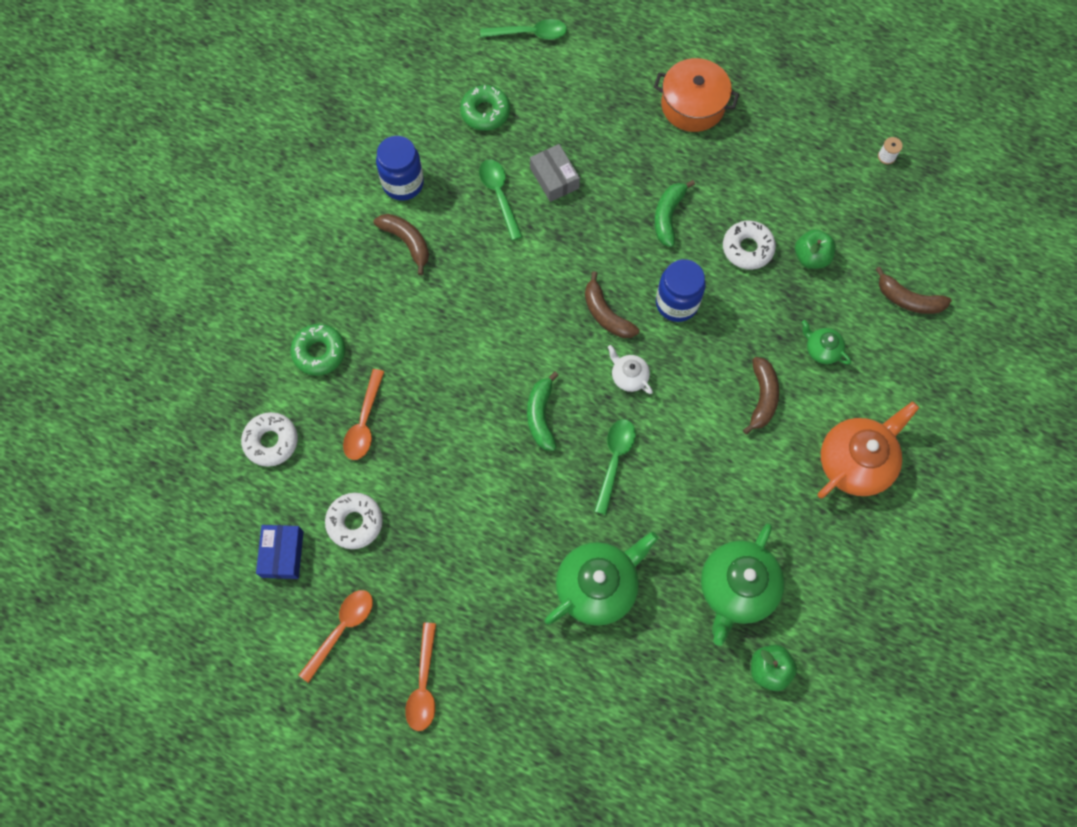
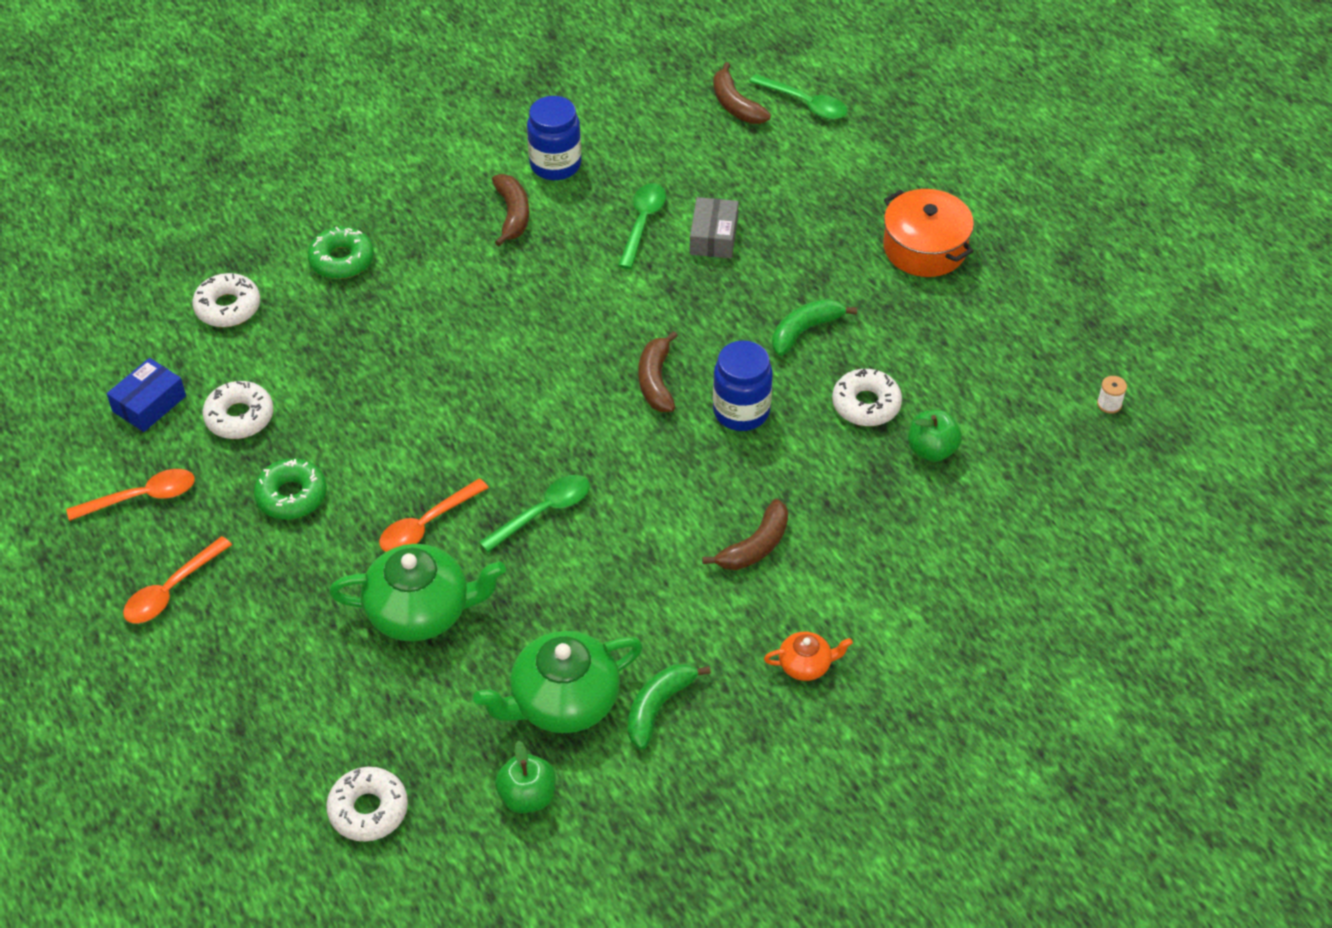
camera: 35 degrees right, 20 degrees down
(364, 422) = (328, 340): orange spoon -> orange spoon (426, 525)
(485, 112) = (695, 147): green donut -> green donut (291, 496)
(541, 416) = (505, 431): green banana -> green banana (658, 707)
(629, 376) = (628, 447): white teapot -> none
(683, 749) = (368, 810): none -> white donut
(822, 349) = (864, 540): green teapot -> none
(855, 462) = (806, 665): orange teapot -> orange teapot, size x0.49
(908, 299) = (1010, 549): brown banana -> brown banana (735, 105)

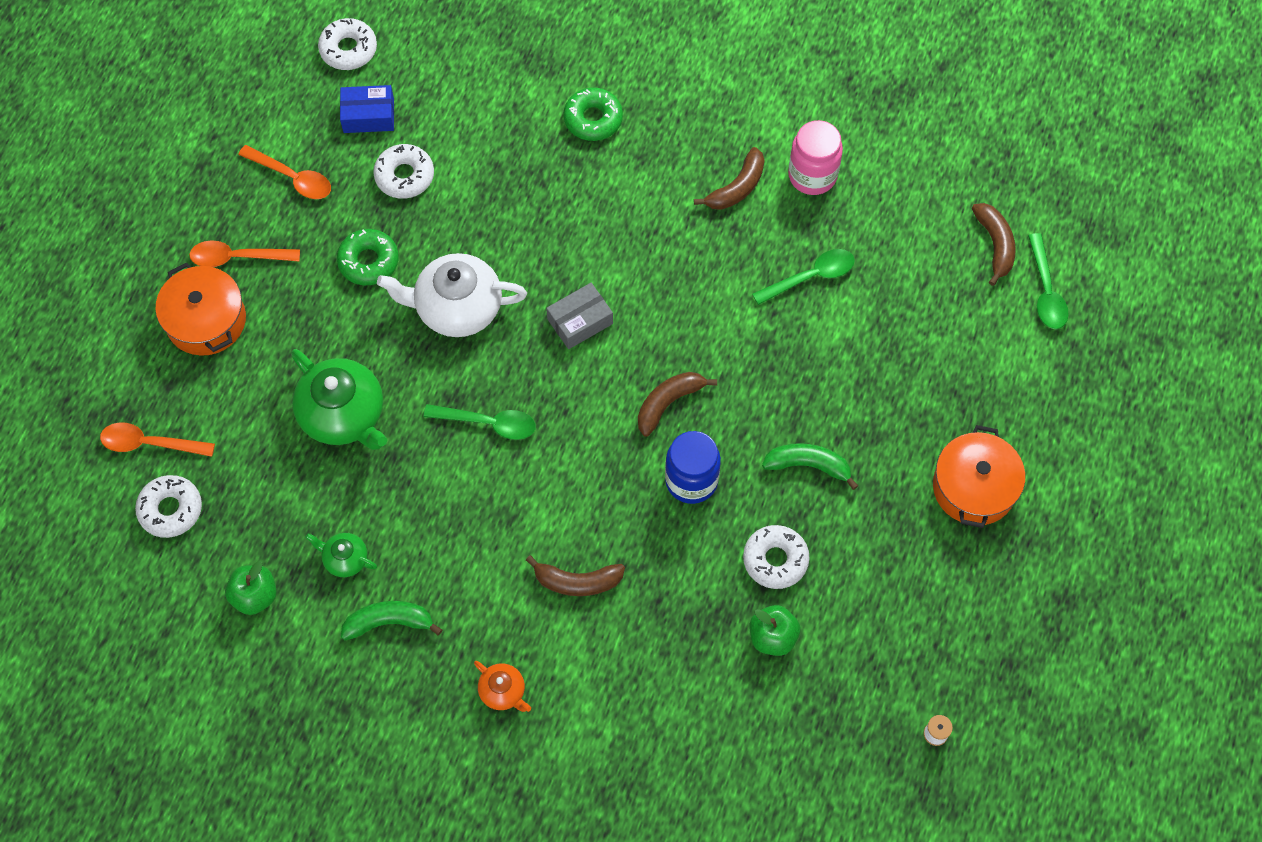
camera: 50 degrees right, 15 degrees up
(207, 656) = (206, 320): none -> orange pot
(228, 307) = (488, 89): white donut -> white donut (348, 49)
(409, 463) = (457, 307): none -> white teapot
(426, 525) = (415, 361): orange spoon -> orange spoon (150, 443)
(555, 165) = (812, 175): blue jar -> pink jar
(563, 701) = (345, 559): green teapot -> green teapot, size x0.49
(713, 237) = (843, 334): grey box -> grey box (580, 321)
(735, 105) = (995, 245): brown banana -> brown banana turned 150 degrees clockwise

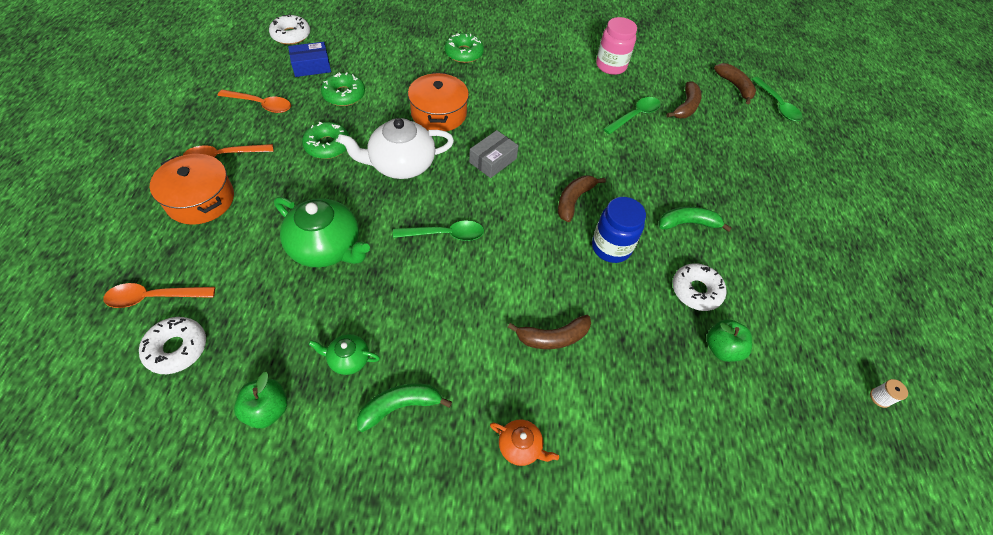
camera: 20 degrees left, 10 degrees down
(404, 176) = (344, 95): white donut -> green donut
(737, 188) = (568, 76): brown banana -> brown banana (686, 107)
(974, 487) = (802, 218): orange pot -> orange pot (439, 113)

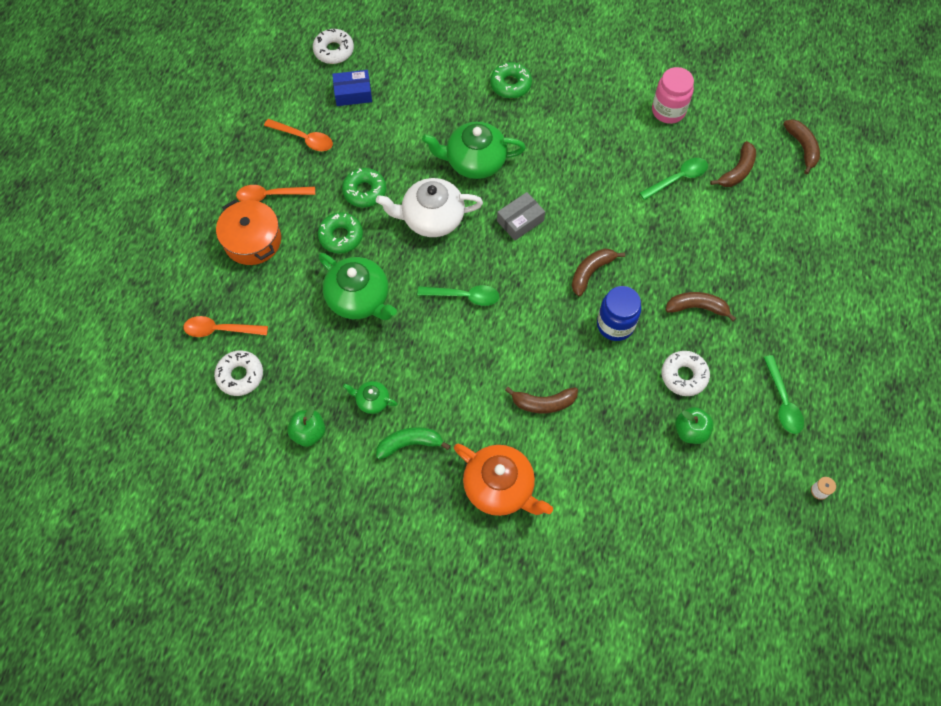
camera: 15 degrees right, 10 degrees up
(344, 95) = (383, 132): green donut -> green donut (341, 236)
(439, 113) = (474, 161): orange pot -> green teapot
(520, 446) = (500, 487): orange teapot -> orange teapot, size x2.03
(688, 223) = (697, 307): green banana -> brown banana
(777, 105) = (843, 176): green spoon -> green spoon (782, 401)

